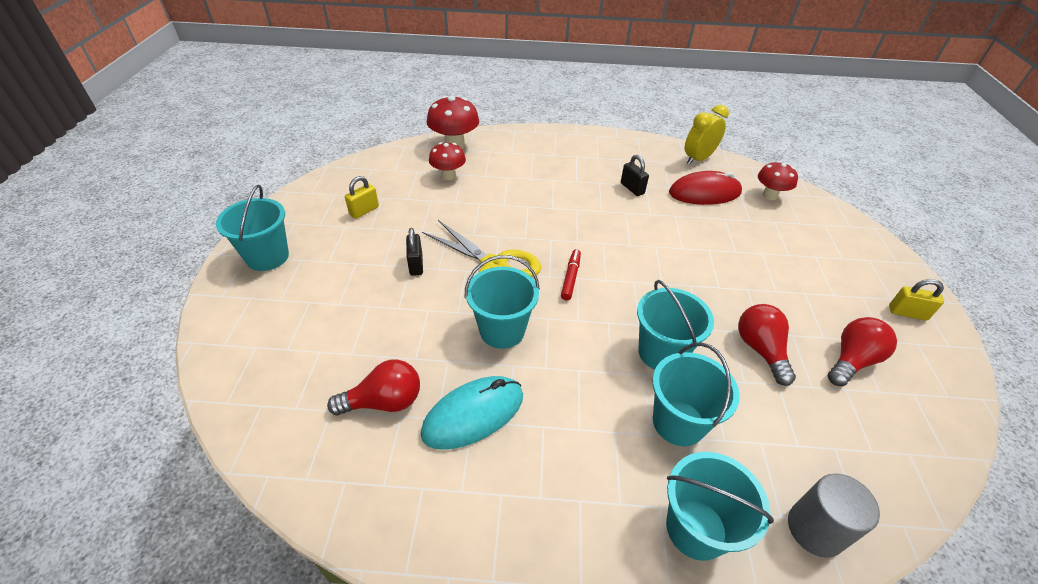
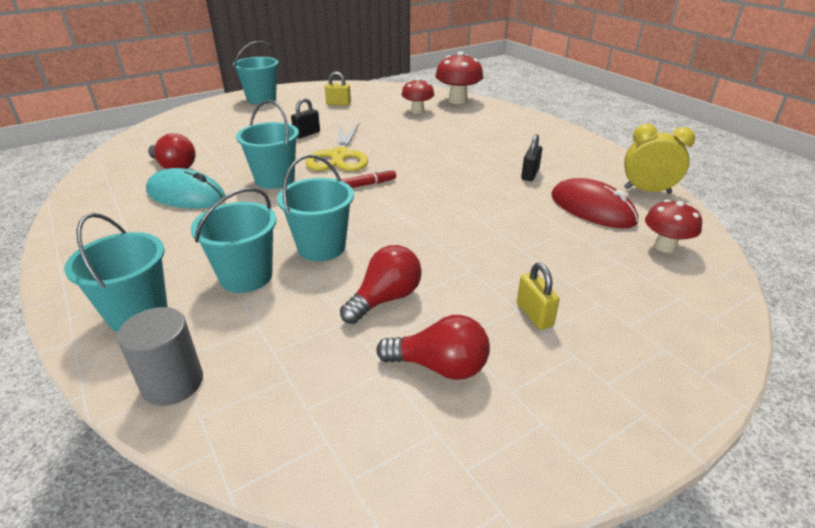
camera: 55 degrees right, 10 degrees down
(907, 313) = (595, 403): yellow padlock -> yellow padlock (534, 315)

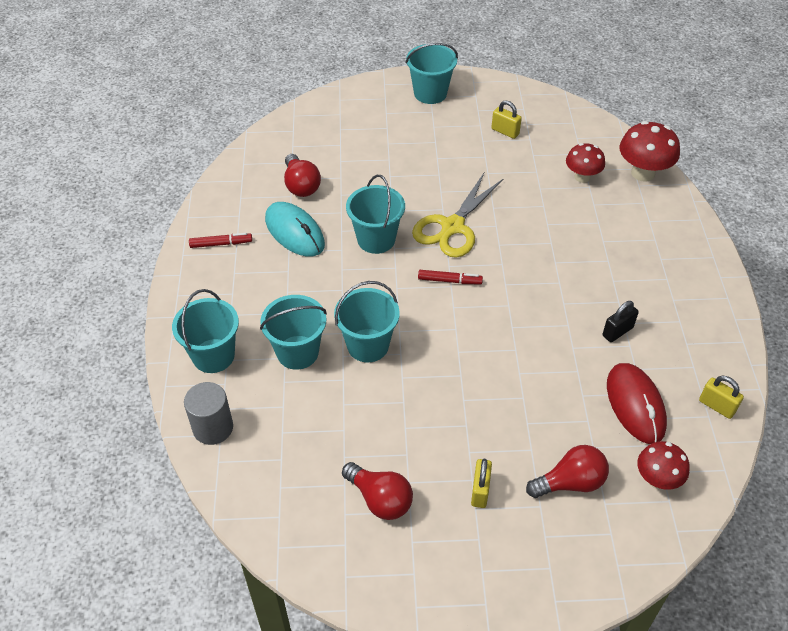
camera: 30 degrees right, 15 degrees up
(103, 224) = (221, 244): none -> red marker
(307, 134) = (442, 177): black padlock -> none
(385, 299) = (382, 422): red light bulb -> red light bulb (570, 482)
(647, 191) = (716, 406): yellow clock -> yellow padlock

